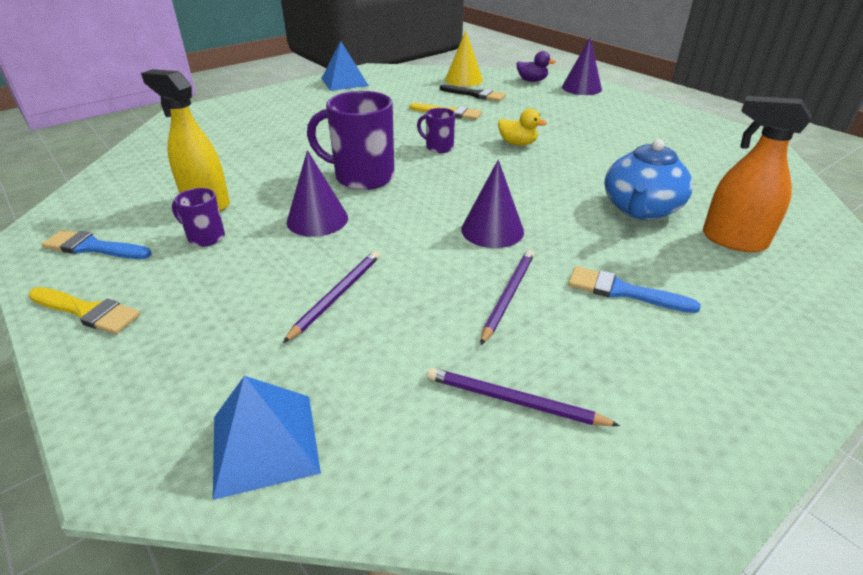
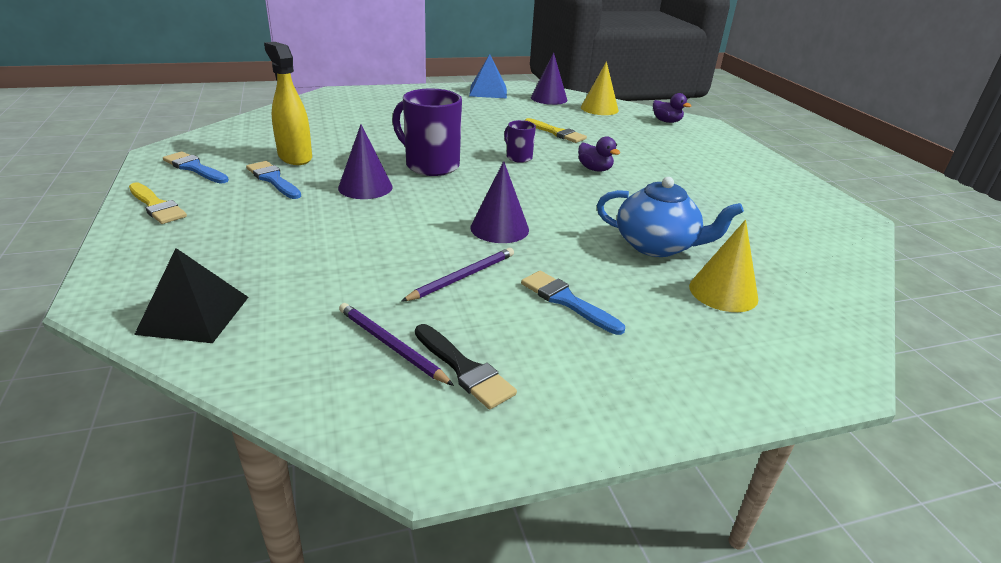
camera: 20 degrees right, 5 degrees down
(205, 237) = (273, 179): purple mug -> blue brush
(264, 443) = (194, 315): blue pyramid -> black pyramid
(336, 296) = (329, 241): purple pencil -> none
(475, 94) = (597, 123): black brush -> black brush (464, 369)
(517, 144) = (595, 169): yellow duck -> purple duck
(581, 88) = (711, 136): purple cone -> purple cone (549, 98)
(640, 209) = (656, 246): blue teapot -> blue teapot turned 120 degrees counterclockwise
(733, 240) = (723, 292): orange spray bottle -> yellow cone

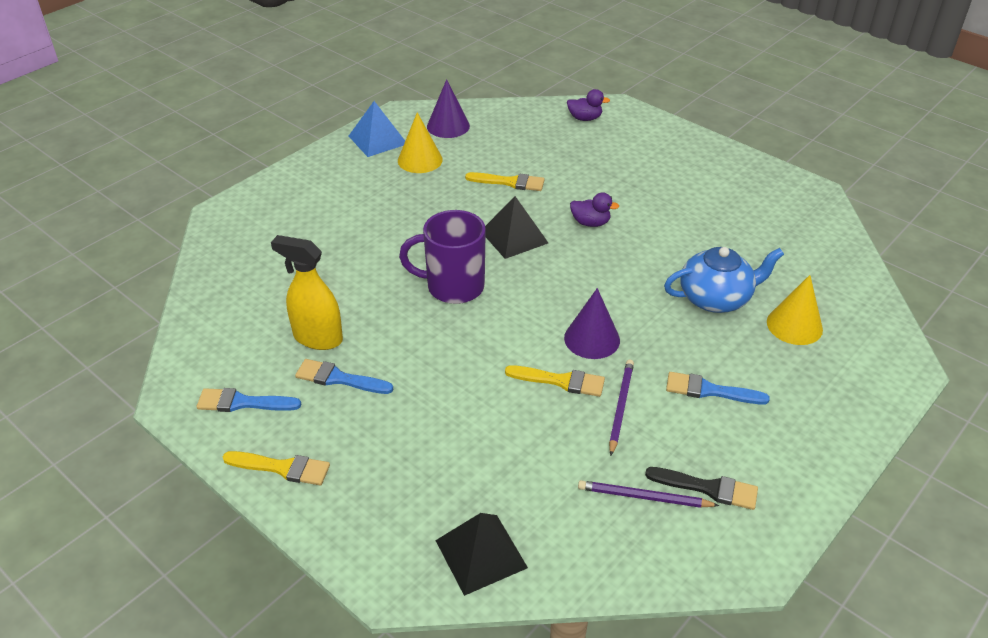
camera: 30 degrees left, 10 degrees up
(365, 187) = (432, 345): purple cone -> none
(433, 241) = (560, 381): none -> yellow brush
(518, 157) = (514, 237): purple mug -> black pyramid
(599, 109) = (510, 123): yellow cone -> yellow cone (420, 160)

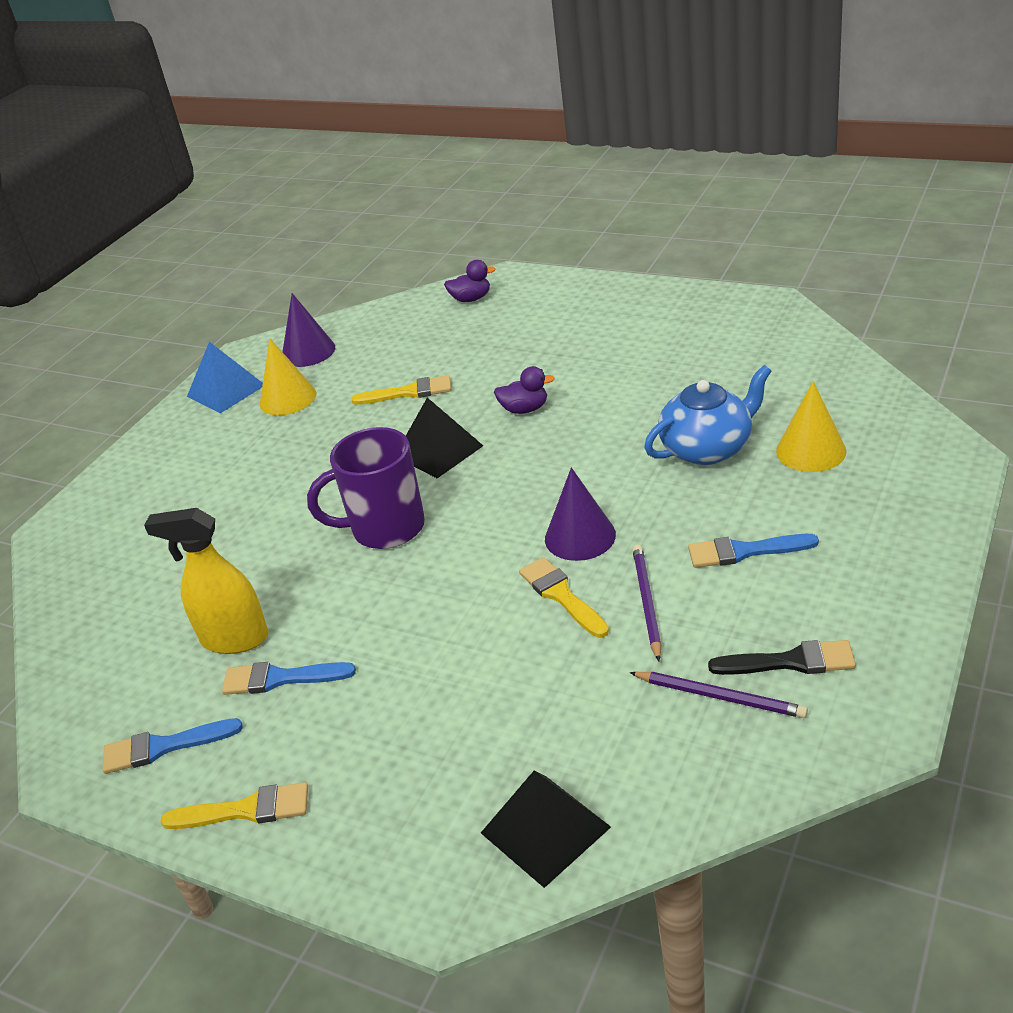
camera: 10 degrees left, 5 degrees down
(560, 381) = (561, 596): yellow brush -> yellow brush turned 120 degrees counterclockwise
(644, 497) = (719, 696): purple pencil -> purple pencil turned 150 degrees counterclockwise

